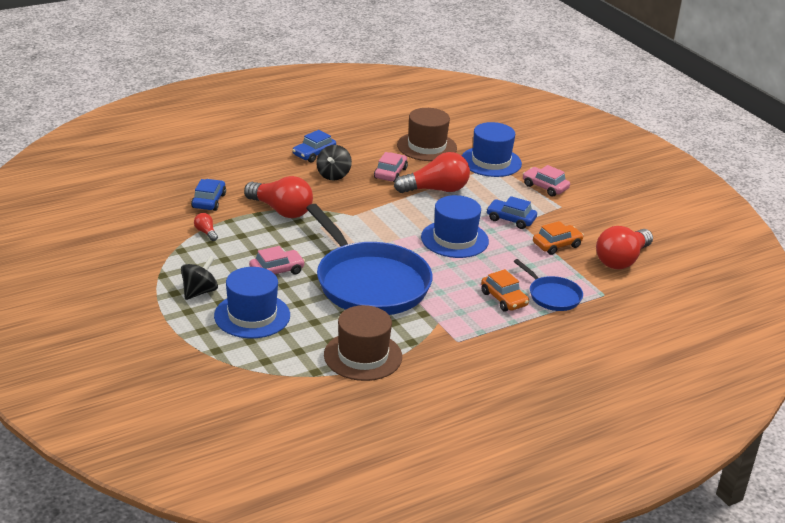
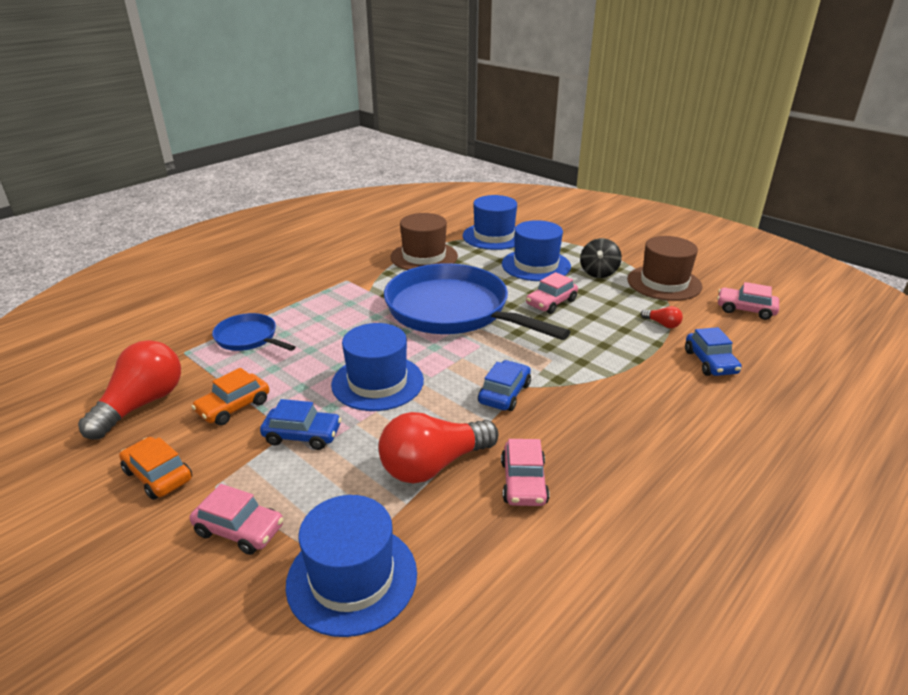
camera: 165 degrees right, 0 degrees up
(121, 228) = (745, 309): none -> pink car
(262, 370) = (494, 236): none -> blue hat
(281, 210) = (616, 370): red light bulb -> none
(314, 154) = (677, 492): blue car -> blue car (504, 393)
(333, 175) = (606, 451): black spinning top -> none
(427, 146) = (498, 587): brown hat -> brown hat (664, 283)
(504, 299) = (305, 324): orange car -> orange car (158, 475)

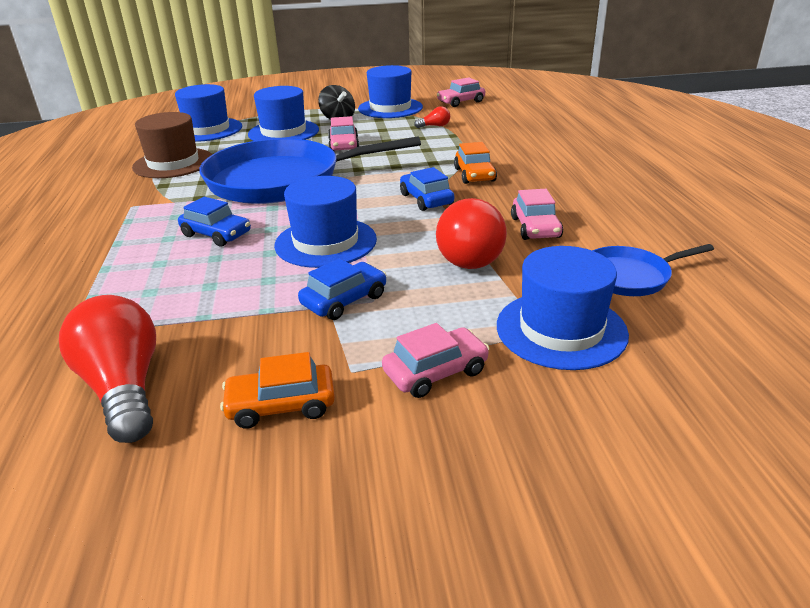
camera: 50 degrees left, 0 degrees up
(233, 407) = (236, 326): orange car -> orange car (474, 175)
(248, 338) = (125, 285): blue pan -> blue pan (629, 276)
(523, 482) = (535, 228): pink car -> pink car turned 45 degrees clockwise
(664, 283) = (390, 108): brown hat -> blue hat
(710, 362) = (496, 130): blue car -> blue car (216, 234)

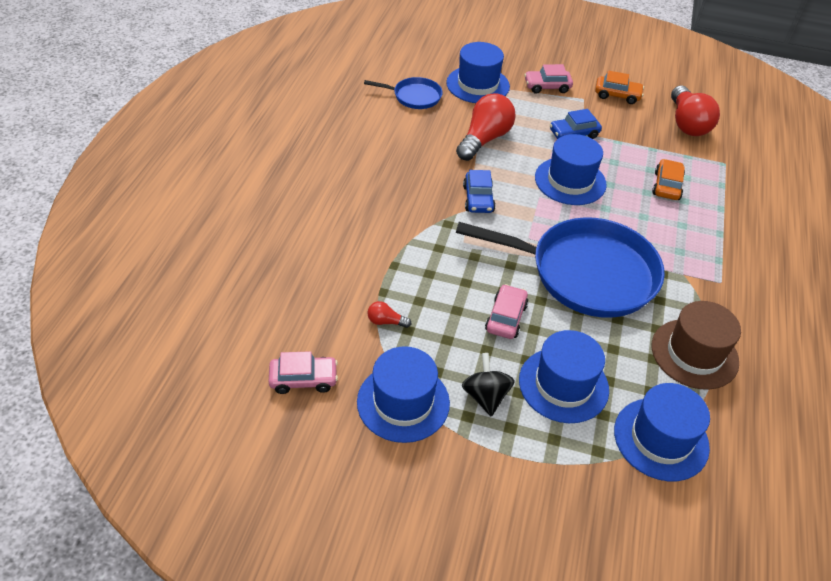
camera: 160 degrees left, 15 degrees up
(216, 234) = (646, 217): blue car -> none
(474, 175) = (418, 215): orange car -> orange car (667, 186)
(535, 228) = (428, 144): pink car -> none

